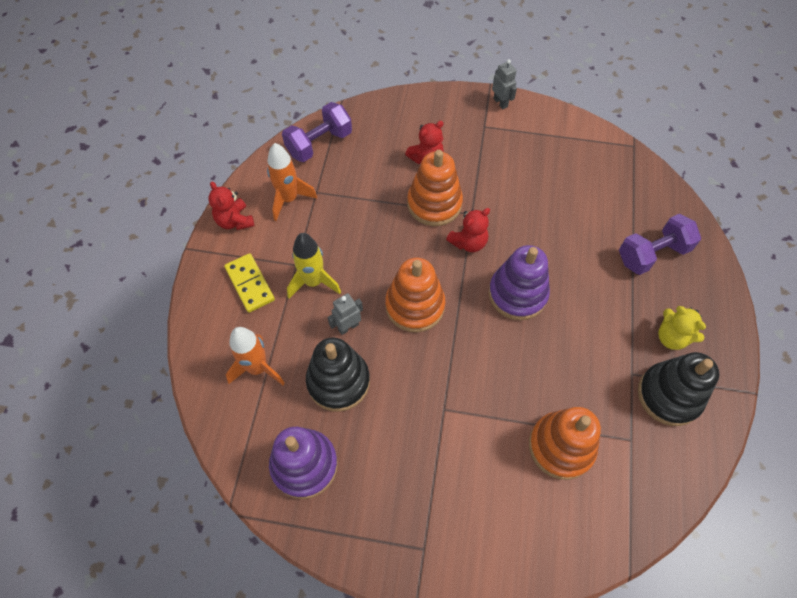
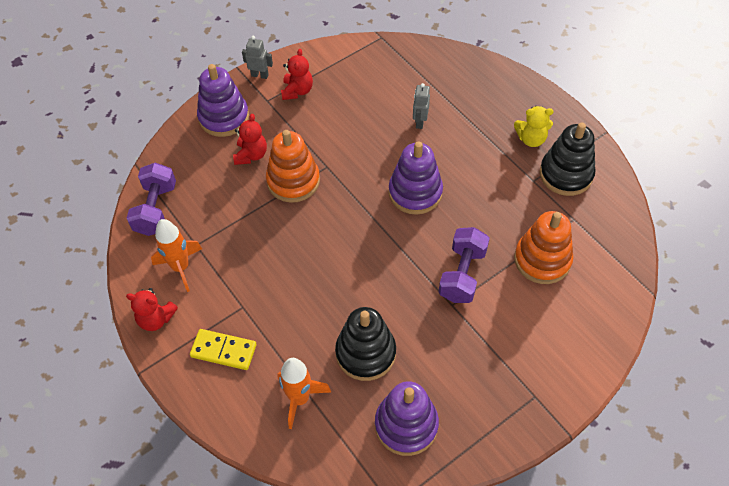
camera: 45 degrees left, 5 degrees down
(313, 282) = (270, 306): yellow rocket -> none
(348, 326) = (330, 313): grey robot -> grey robot (419, 122)
(415, 305) = (358, 258): orange stacking toy -> none
(438, 114) = (224, 117): none -> purple stacking toy
(468, 242) = (346, 187): red teddy bear -> red teddy bear (297, 91)
(652, 254) = (467, 98): purple dumbbell -> purple dumbbell (462, 274)

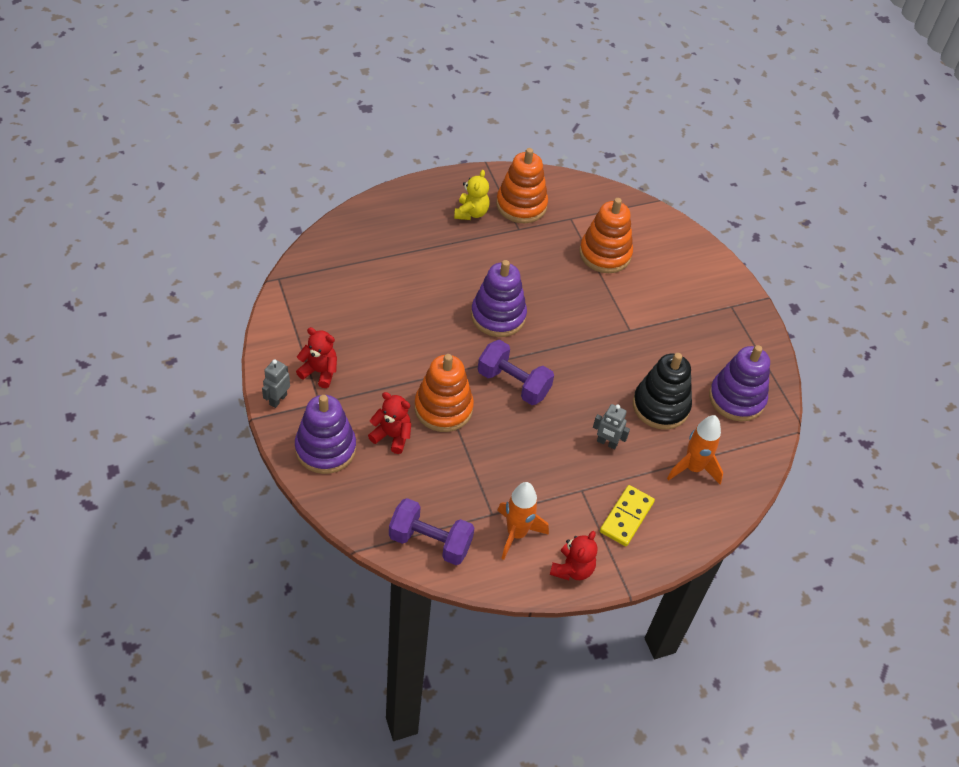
camera: 80 degrees left, 5 degrees down
(419, 122) = (412, 285): grey robot -> grey robot (607, 443)
(462, 274) = (601, 312): purple dumbbell -> purple dumbbell (513, 383)
(566, 174) = (521, 205): black stacking toy -> orange stacking toy

